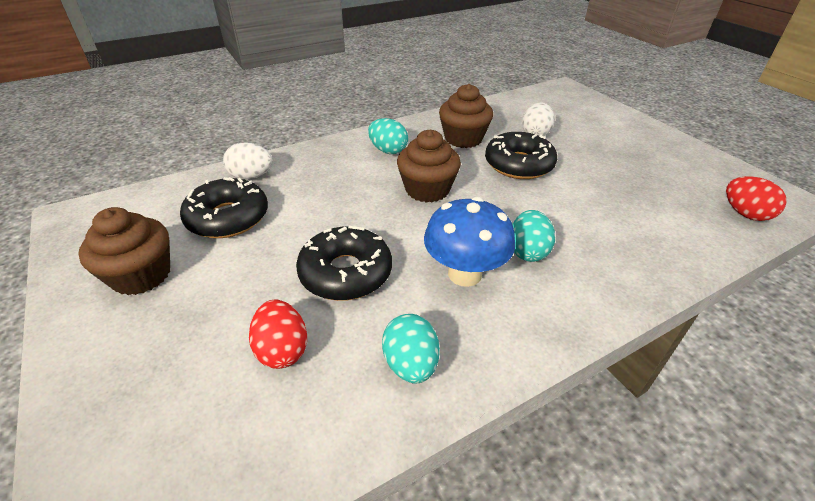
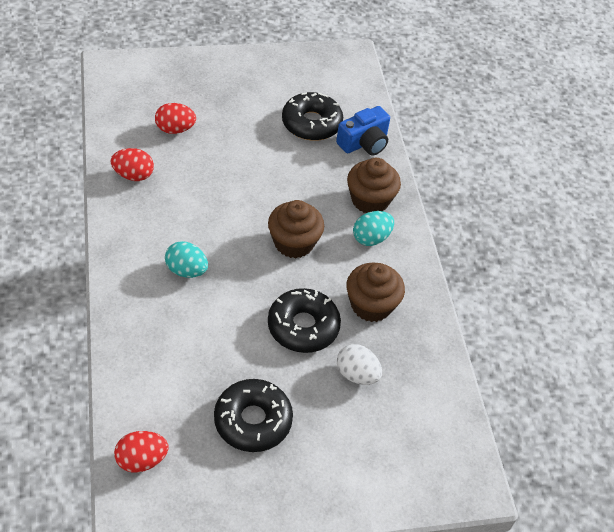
camera: 105 degrees right, 10 degrees up
(141, 275) = (269, 82): brown cupcake -> brown cupcake (370, 200)
(251, 176) = (364, 143): white egg -> blue camera
(346, 273) = (220, 168): black donut -> black donut (253, 421)
(410, 364) = (133, 175): turquoise egg -> red egg
(464, 274) = (185, 225): blue mushroom -> none

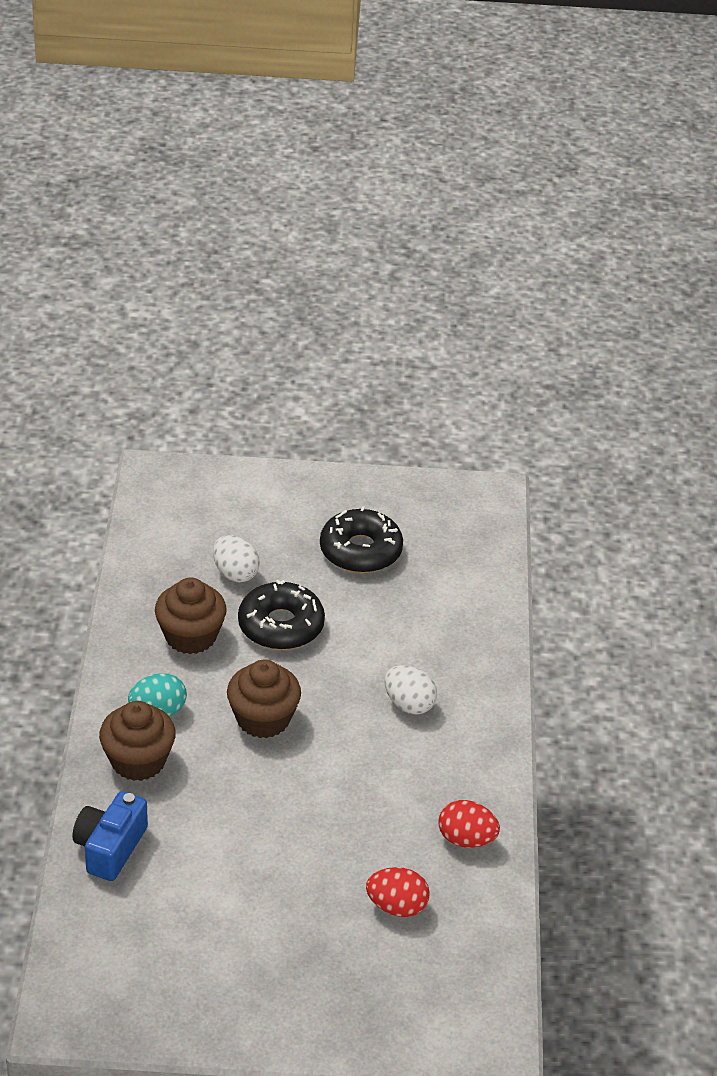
camera: 165 degrees left, 10 degrees down
(141, 460) = (479, 537): red egg -> none
(186, 270) = (409, 704): turquoise egg -> white egg
(311, 123) = (180, 891): black donut -> none
(364, 143) = (110, 848): blue camera -> blue camera turned 45 degrees counterclockwise

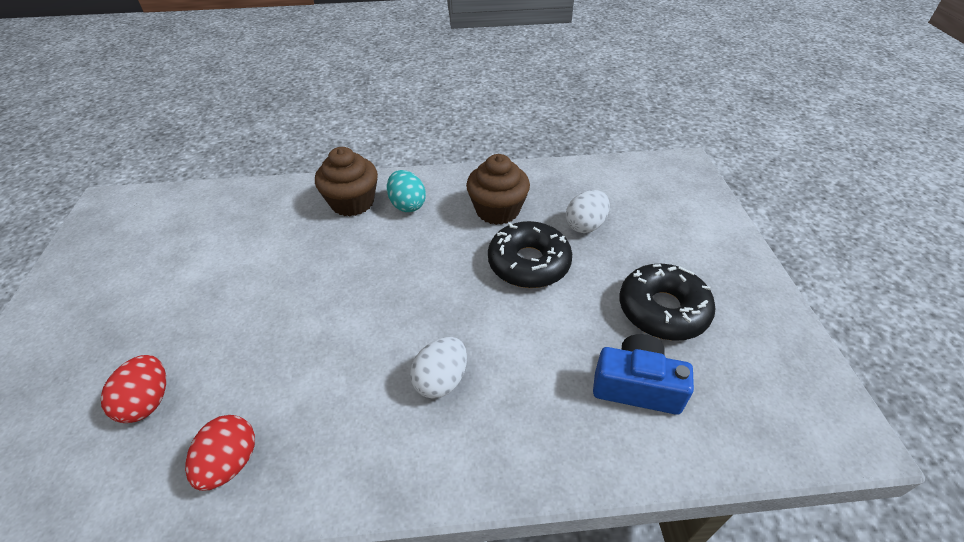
camera: 85 degrees right, 5 degrees up
(110, 848) = (263, 202): blue camera -> blue camera (636, 386)
(263, 719) = (405, 267): brown cupcake -> none

